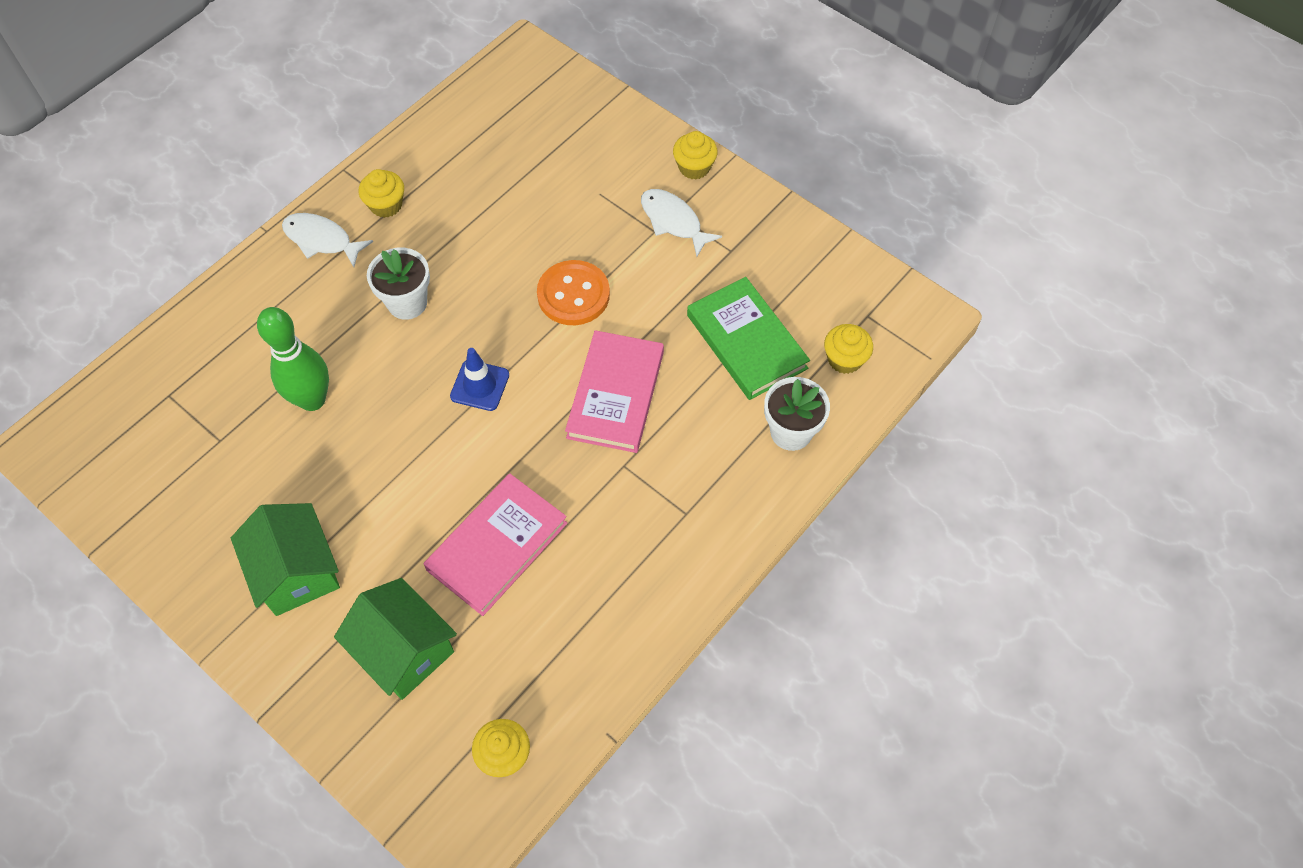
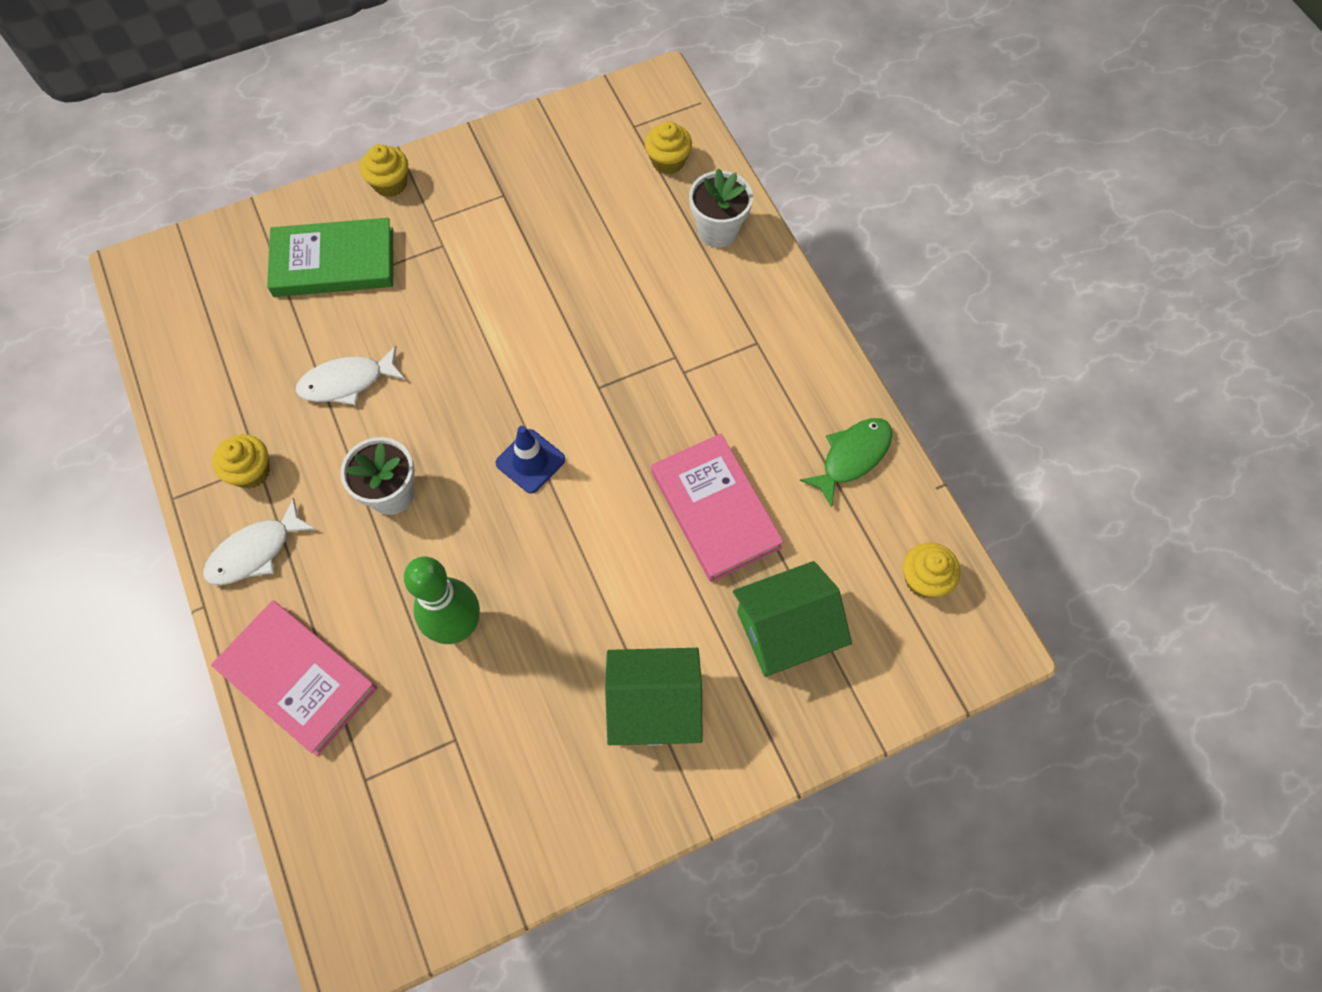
camera: 65 degrees left, 5 degrees up
(573, 295) = (474, 341): orange button -> none
(604, 643) = (852, 457): none -> green fish
(615, 394) = (606, 349): pink book -> pink book (298, 678)
(673, 221) = (441, 225): white fish -> white fish (347, 382)
(746, 341) = (608, 224): green book -> green book (334, 262)

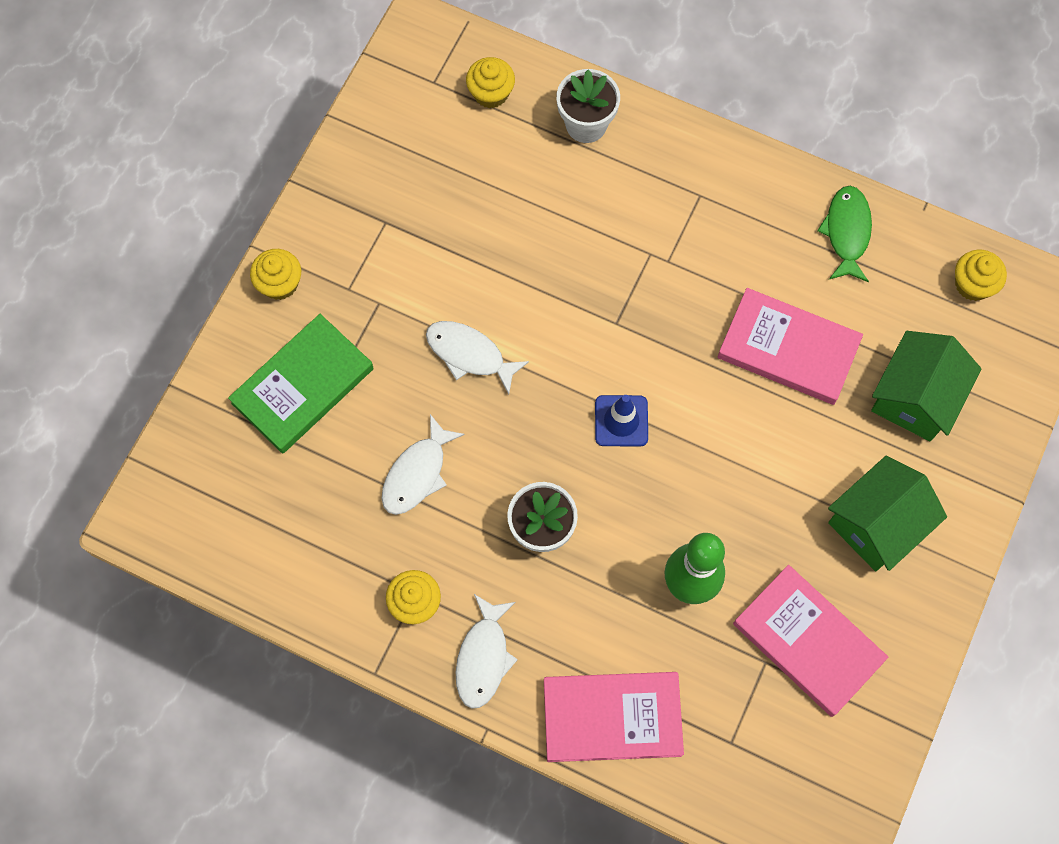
camera: 40 degrees left, 5 degrees up
(469, 328) = (469, 354): none -> white fish
(504, 753) = (808, 641): none -> pink book

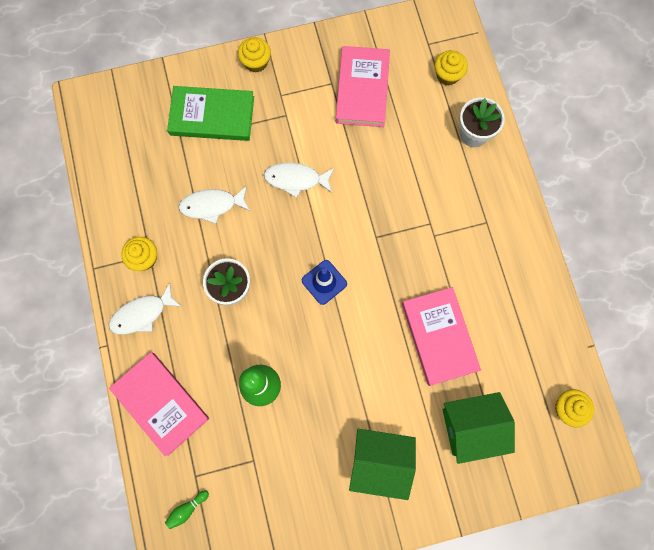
camera: 50 degrees right, 5 degrees up
(469, 354) = (296, 179): white fish -> white fish turned 75 degrees counterclockwise
(762, 781) = (187, 509): none -> green bowling pin
(808, 641) = (282, 475): pink book -> pink book (362, 89)
(847, 232) = (536, 315): green fish -> none

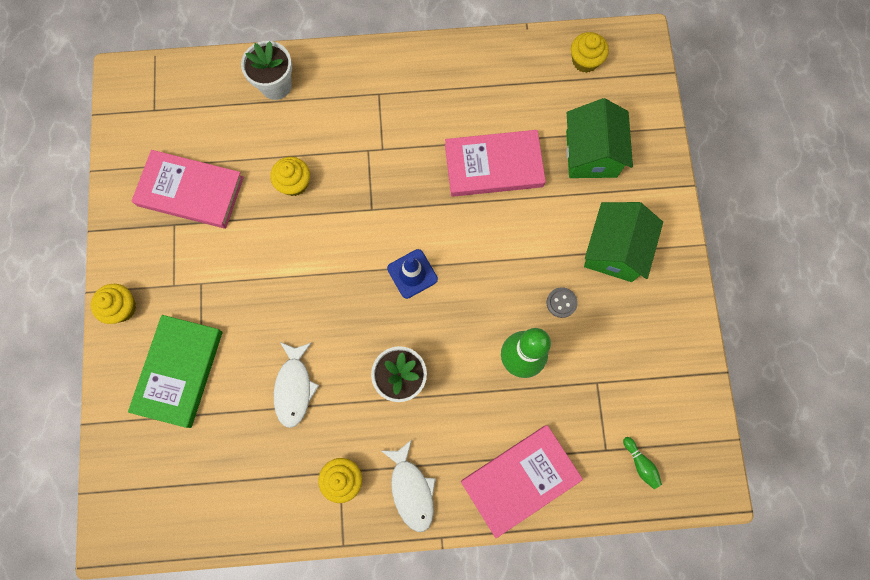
camera: 80 degrees left, 0 degrees up
(296, 179) = (284, 285): white fish -> none
(321, 418) = (561, 303): none -> grey button
(447, 75) = (198, 97): yellow cupcake -> yellow cupcake (294, 183)

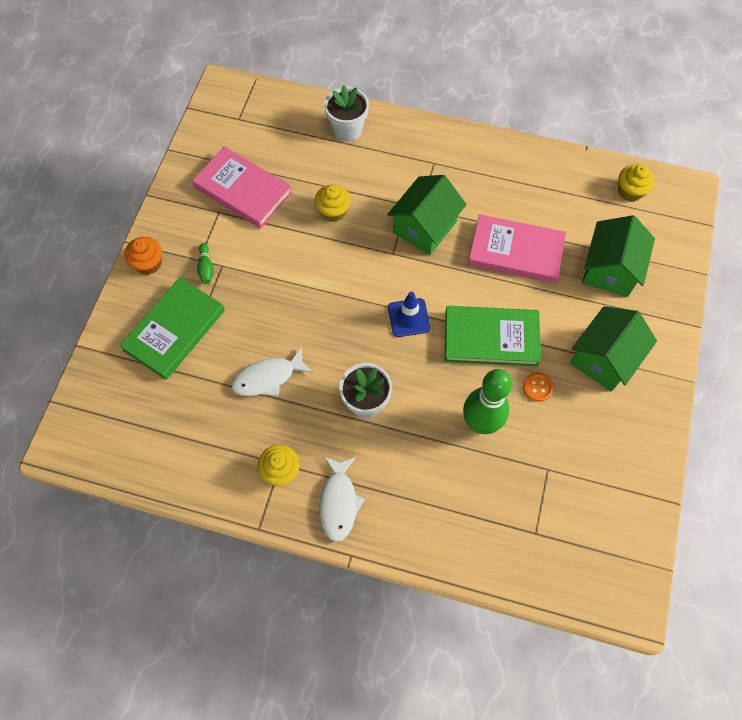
camera: 20 degrees right, 10 degrees down
(122, 308) = (148, 263): yellow cupcake -> orange cupcake
(294, 388) = (268, 378): white fish -> white fish turned 45 degrees clockwise
(394, 169) = (424, 227): none -> green house
(500, 267) = (491, 338): none -> green book
(520, 480) = (443, 530): pink book -> none
(561, 303) = (537, 387): grey button -> orange button
(640, 464) = (565, 558): green bowling pin -> green bowling pin (206, 268)

